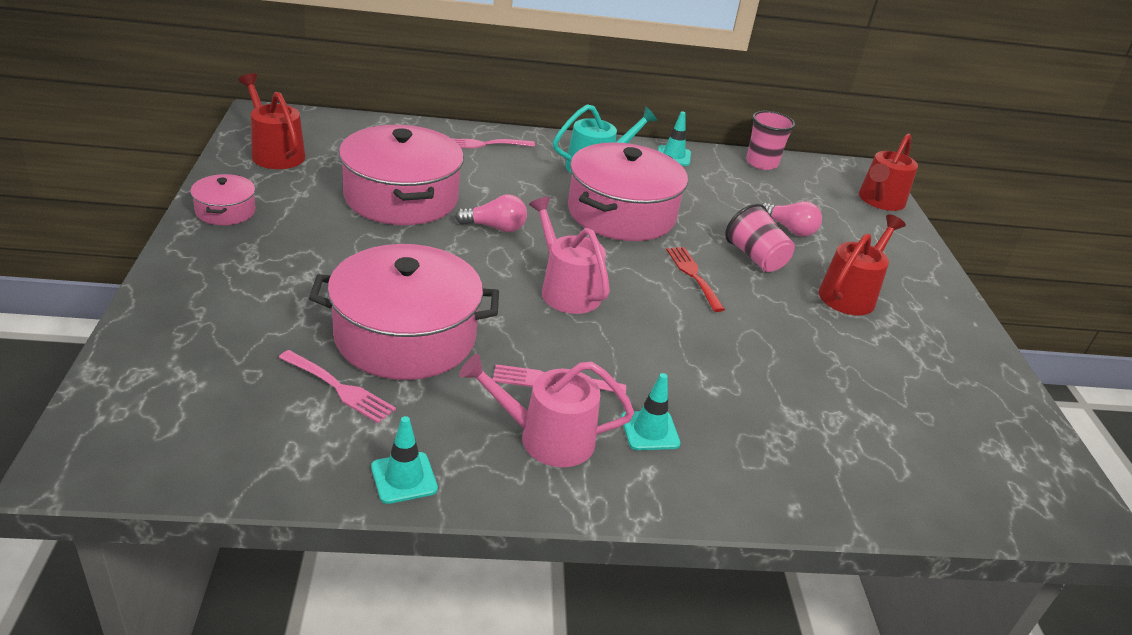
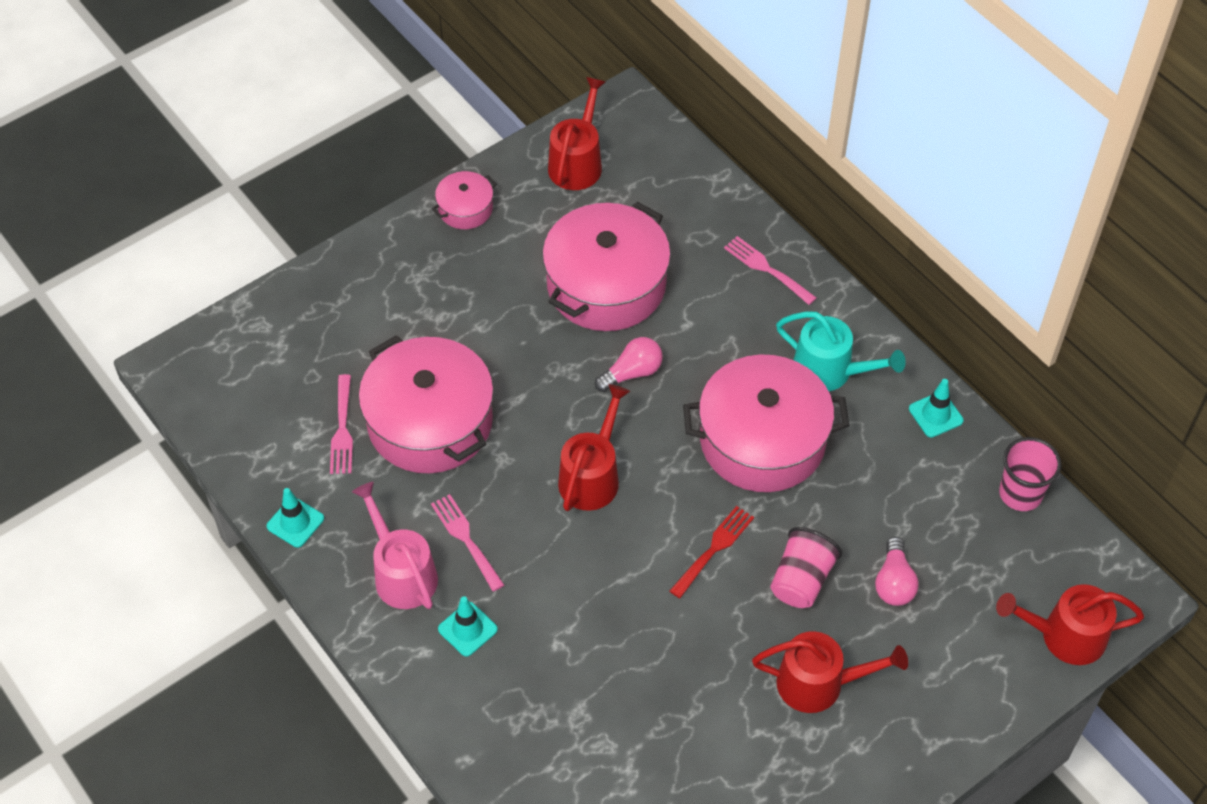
camera: 60 degrees right, 20 degrees up
(495, 227) = (632, 373): pink light bulb -> pink light bulb turned 90 degrees counterclockwise
(566, 290) = (592, 476): pink watering can -> red watering can

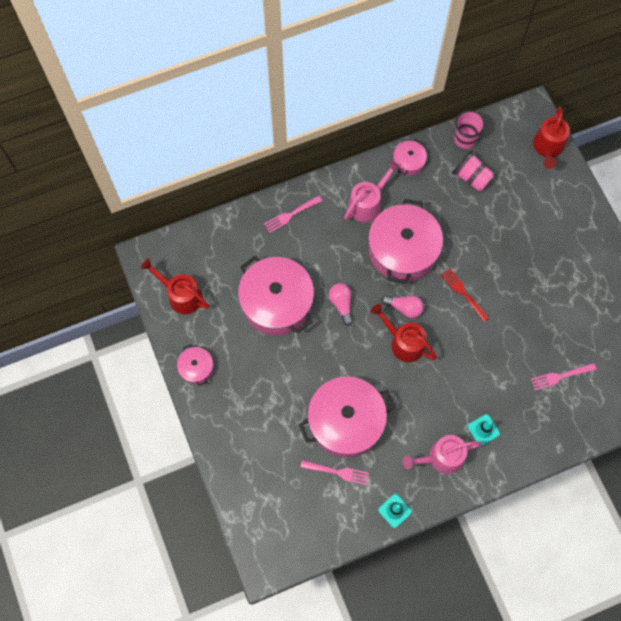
camera: 75 degrees left, 15 degrees up
(466, 539) = (428, 418): pink fork -> pink fork (560, 376)
(801, 580) = (491, 256): pink cup -> pink cup (471, 177)
(819, 683) = (550, 265): red watering can -> none
(829, 371) = (367, 204): turquoise watering can -> pink watering can
(894, 582) = (502, 213): pink light bulb -> pink light bulb (404, 308)
(935, 415) = (408, 162): turquoise traffic cone -> pink pot

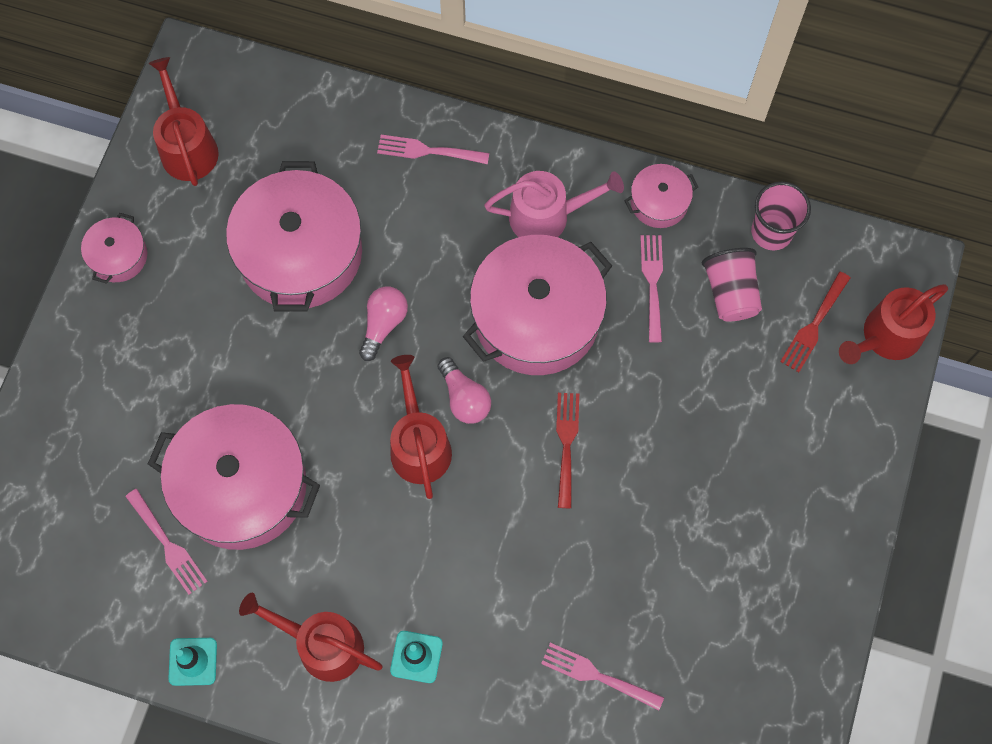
camera: 40 degrees right, 0 degrees up
(437, 198) = (652, 283): none -> pink fork
(441, 457) = (322, 644): pink watering can -> red watering can
(516, 165) = (814, 325): none -> red fork

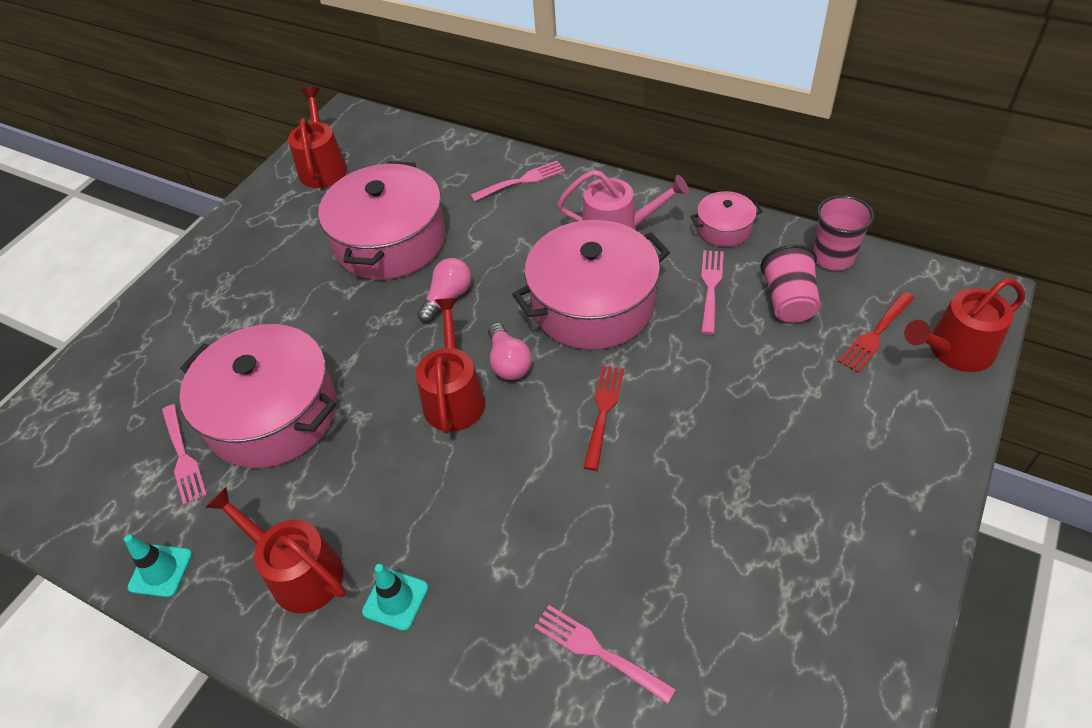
camera: 15 degrees right, 20 degrees down
(118, 256) = (237, 232): pink pot -> none
(428, 151) = (521, 181): pink fork -> pink fork turned 135 degrees clockwise

